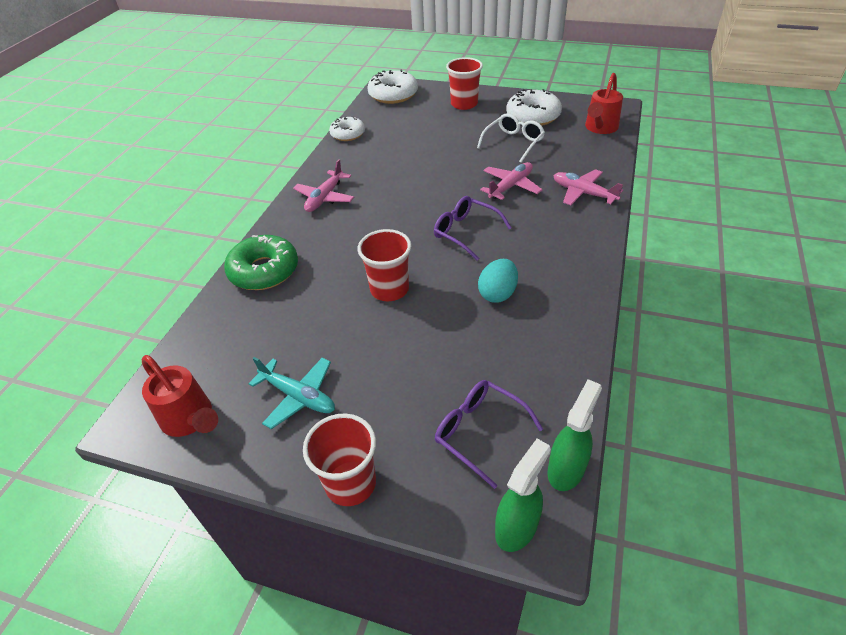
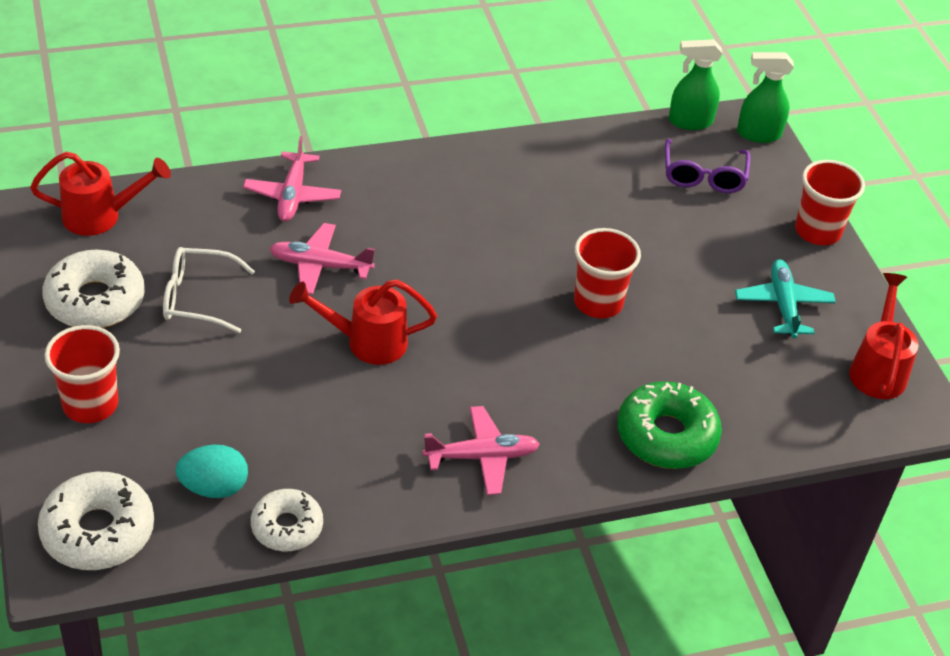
camera: 130 degrees left, 0 degrees up
(437, 185) = (366, 342): none -> red watering can
(466, 232) = (449, 275): purple glasses -> none
(497, 293) = (533, 215): turquoise egg -> turquoise egg (214, 487)

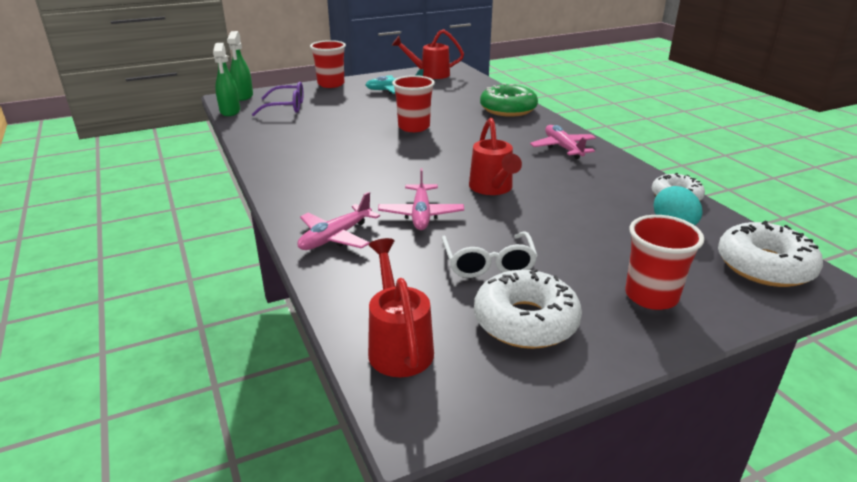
camera: 95 degrees left, 15 degrees down
(292, 195) = (335, 237): pink plane -> pink plane turned 135 degrees clockwise

